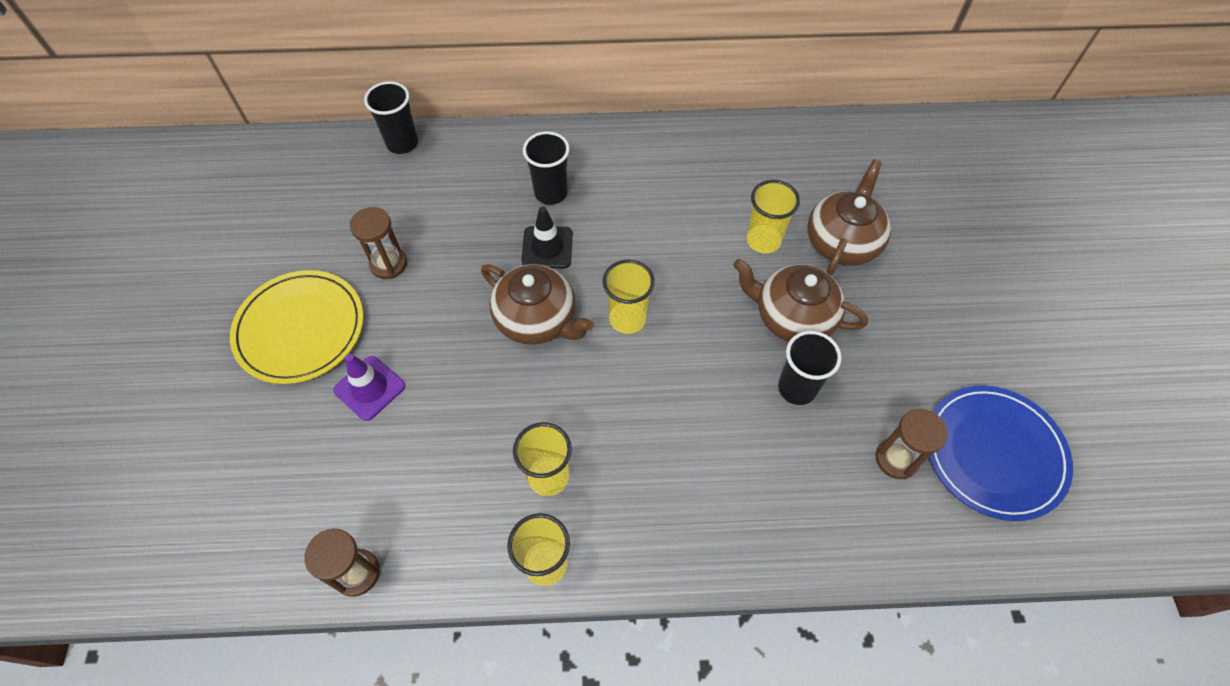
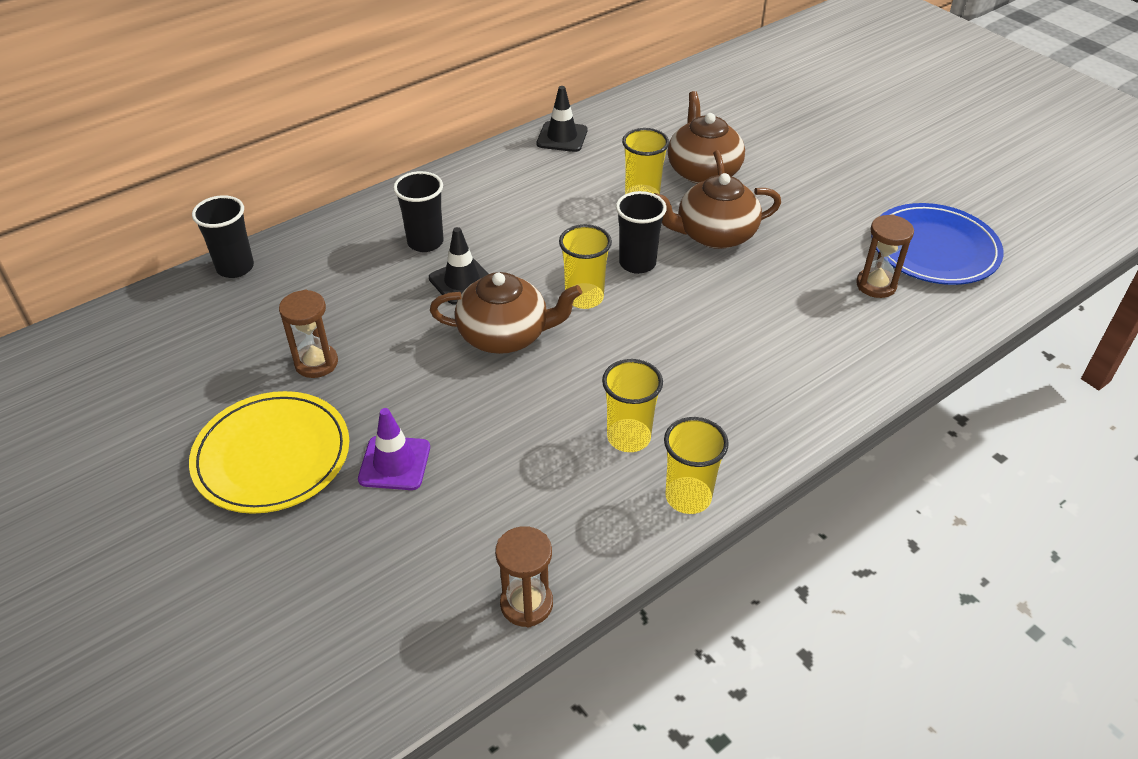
camera: 35 degrees left, 15 degrees down
(747, 140) = (562, 137): none -> black traffic cone
(797, 388) = (763, 278): black cup -> black cup (637, 263)

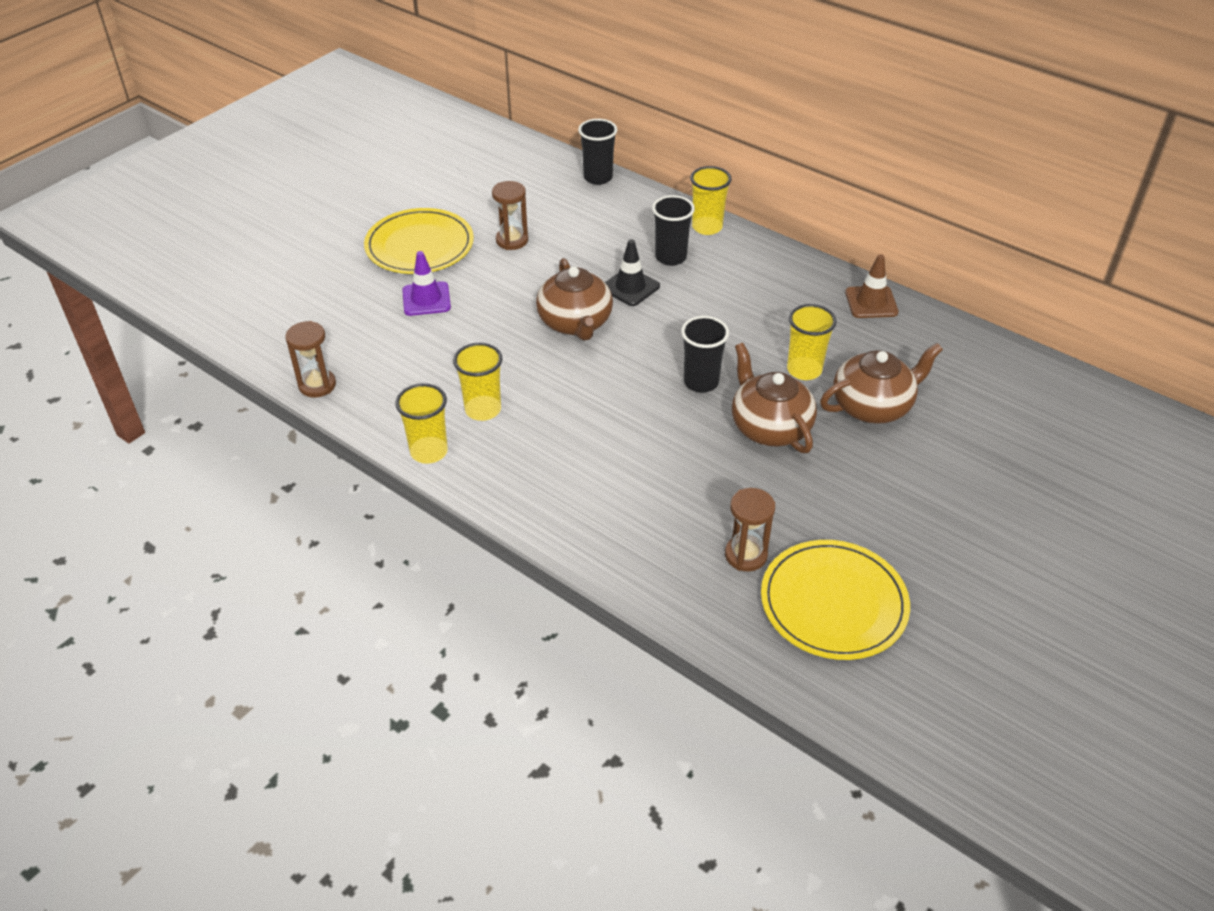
camera: 75 degrees right, 0 degrees up
(562, 137) = (871, 302): black traffic cone -> brown traffic cone
(584, 298) = (639, 358): yellow cup -> yellow cup (707, 227)
(934, 249) = (833, 603): blue plate -> yellow plate

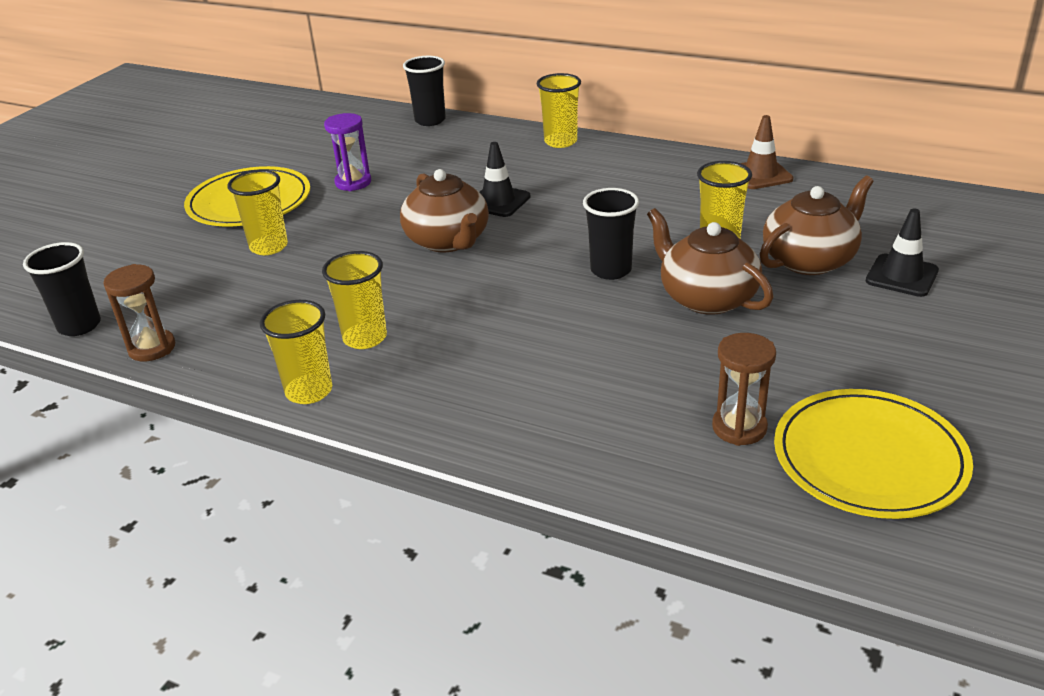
camera: 10 degrees left, 10 degrees down
(426, 299) = (269, 247): purple traffic cone -> yellow cup
(512, 240) = (353, 182): brown hourglass -> purple hourglass
(670, 257) = (532, 171): black cup -> black cup (79, 326)
(943, 439) = (901, 276): none -> black traffic cone

